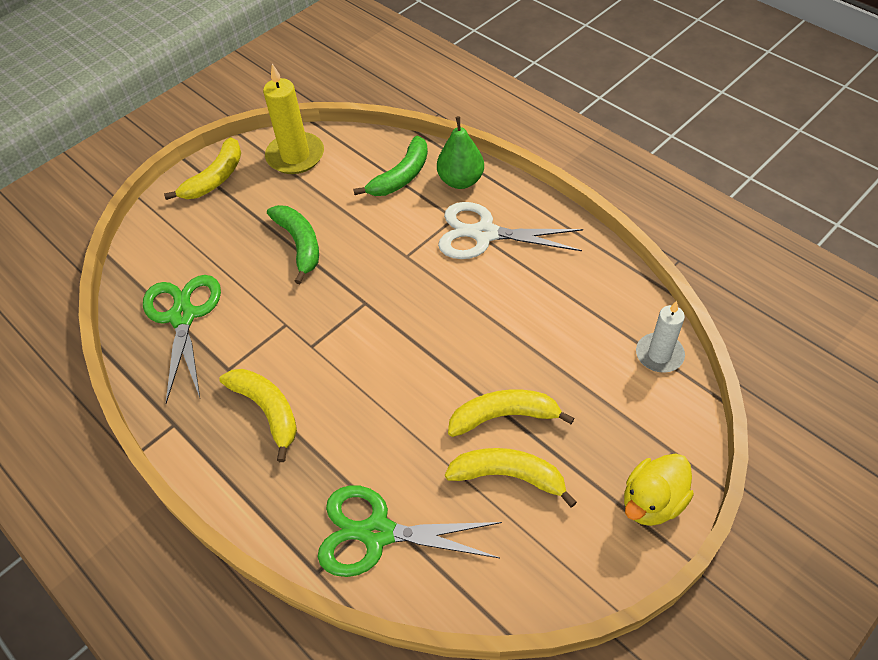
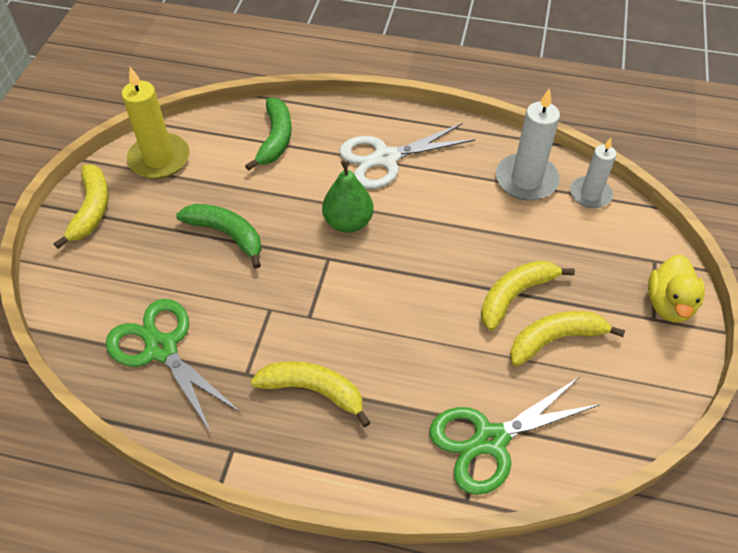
camera: 35 degrees left, 0 degrees up
(461, 181) = (331, 123): green pear -> green pear (348, 222)
(604, 311) = (526, 180): none -> white candle

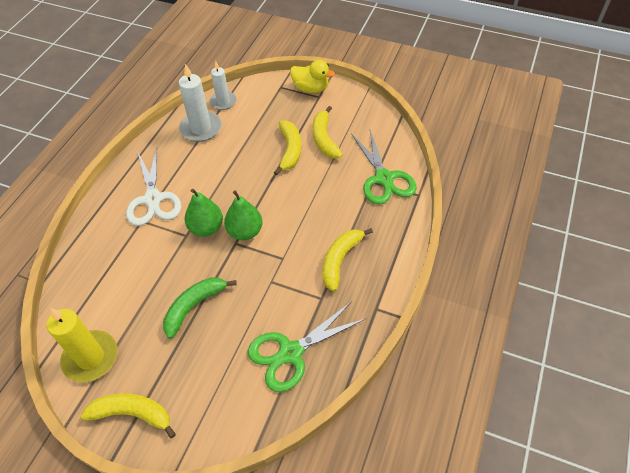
camera: 80 degrees left, 0 degrees up
(275, 139) = (103, 268): green banana -> none
(348, 265) = (245, 232): none -> green pear
(515, 295) = (290, 150): yellow banana -> yellow banana turned 150 degrees counterclockwise

